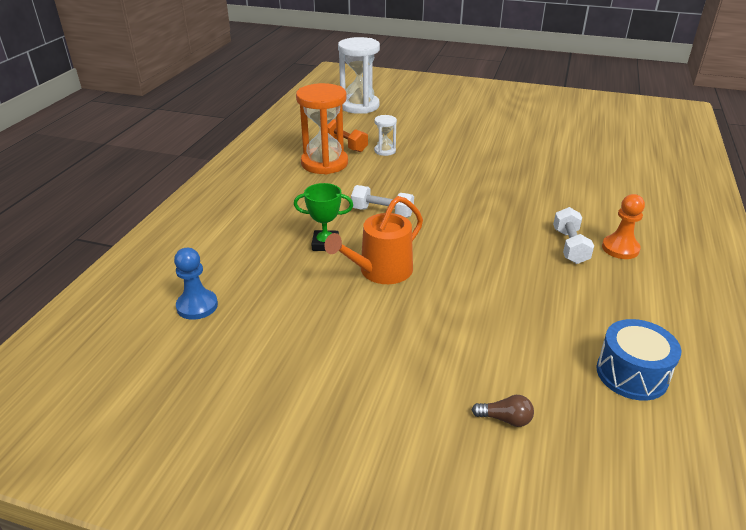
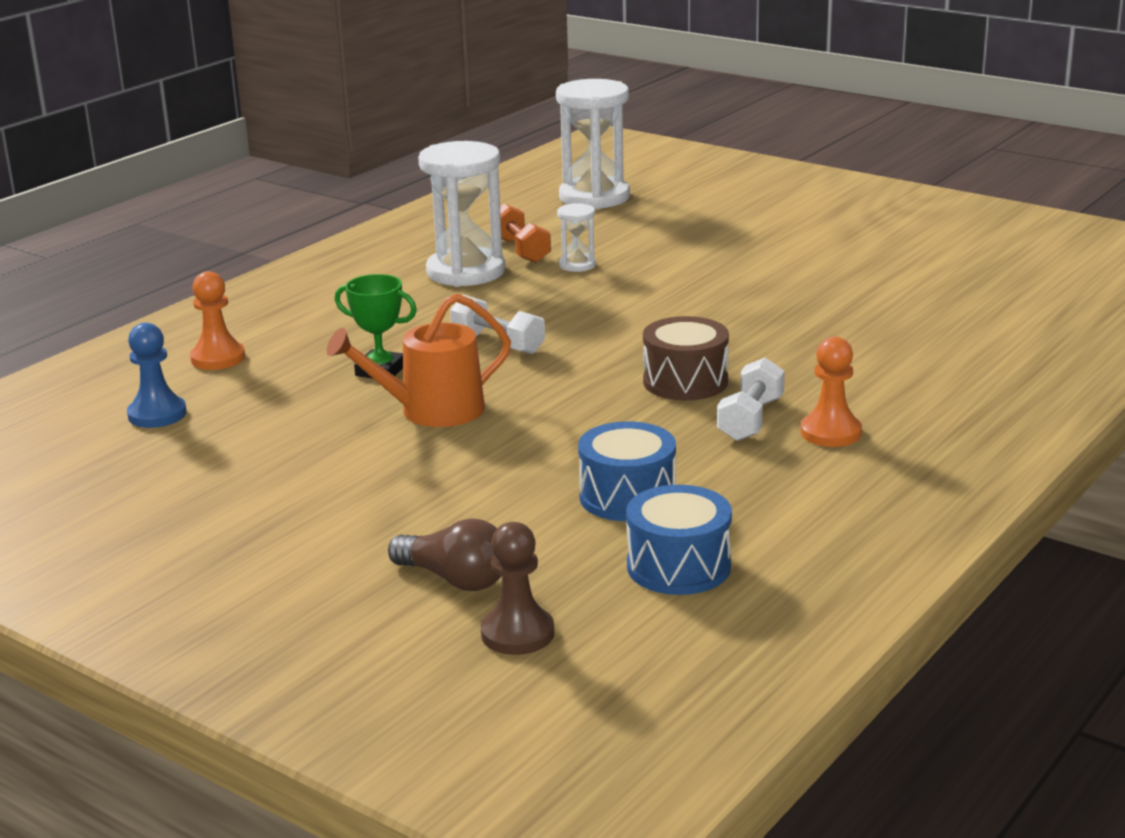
camera: 20 degrees right, 10 degrees down
(211, 250) = (218, 358): none -> orange pawn
(324, 163) = (466, 272): orange hourglass -> white hourglass
(505, 419) = (455, 579): brown light bulb -> brown light bulb, size x1.63
(511, 224) = (685, 382): none -> brown drum
(553, 320) = (627, 497): none -> blue drum
(586, 463) = (517, 633): none -> brown pawn

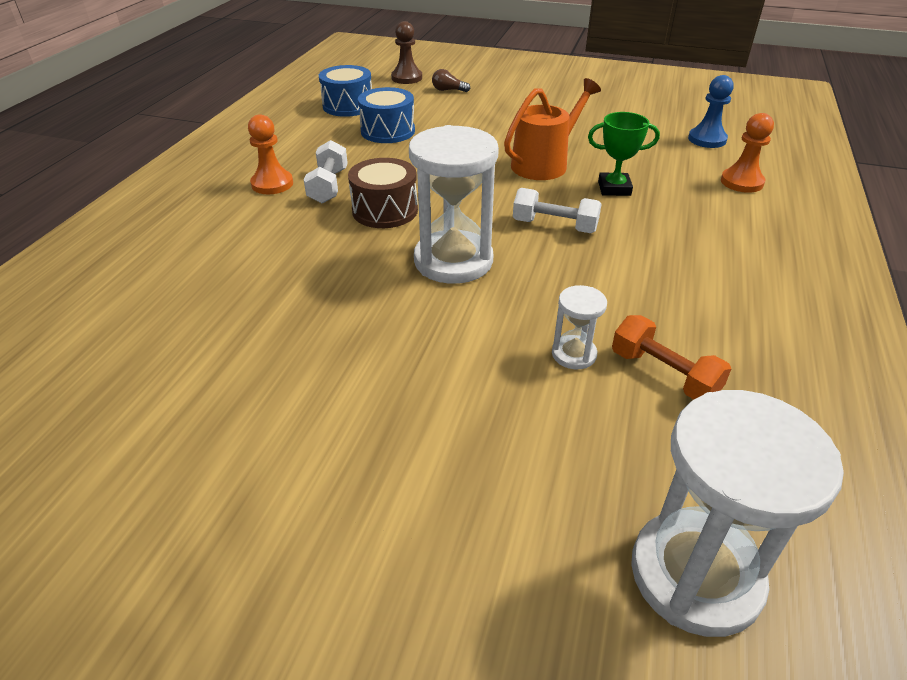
camera: 160 degrees right, 15 degrees up
(455, 579) = (448, 90): brown light bulb -> brown light bulb, size x0.61
(466, 272) = (680, 319): white hourglass -> white hourglass (453, 261)

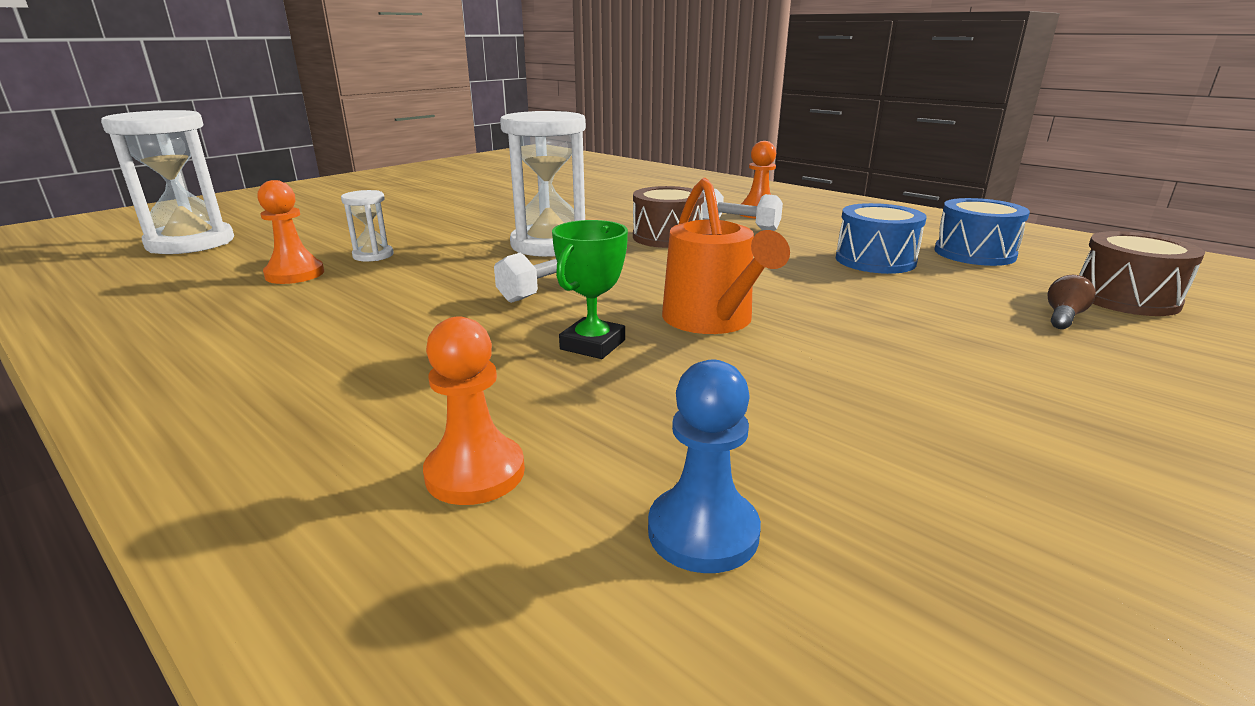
camera: 115 degrees right, 15 degrees down
(406, 78) = (1126, 298): brown pawn -> brown drum
(664, 374) = (295, 274): orange dumbbell -> orange pawn

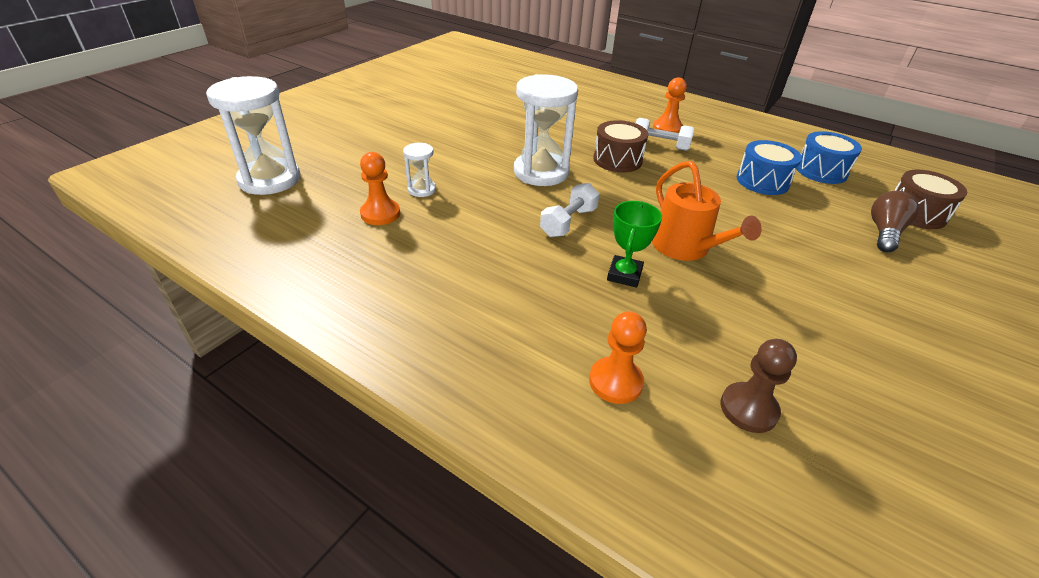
camera: 10 degrees left, 15 degrees up
(703, 532) = (748, 409): blue pawn -> brown pawn
(1063, 317) = (884, 232): brown light bulb -> brown light bulb, size x1.63

